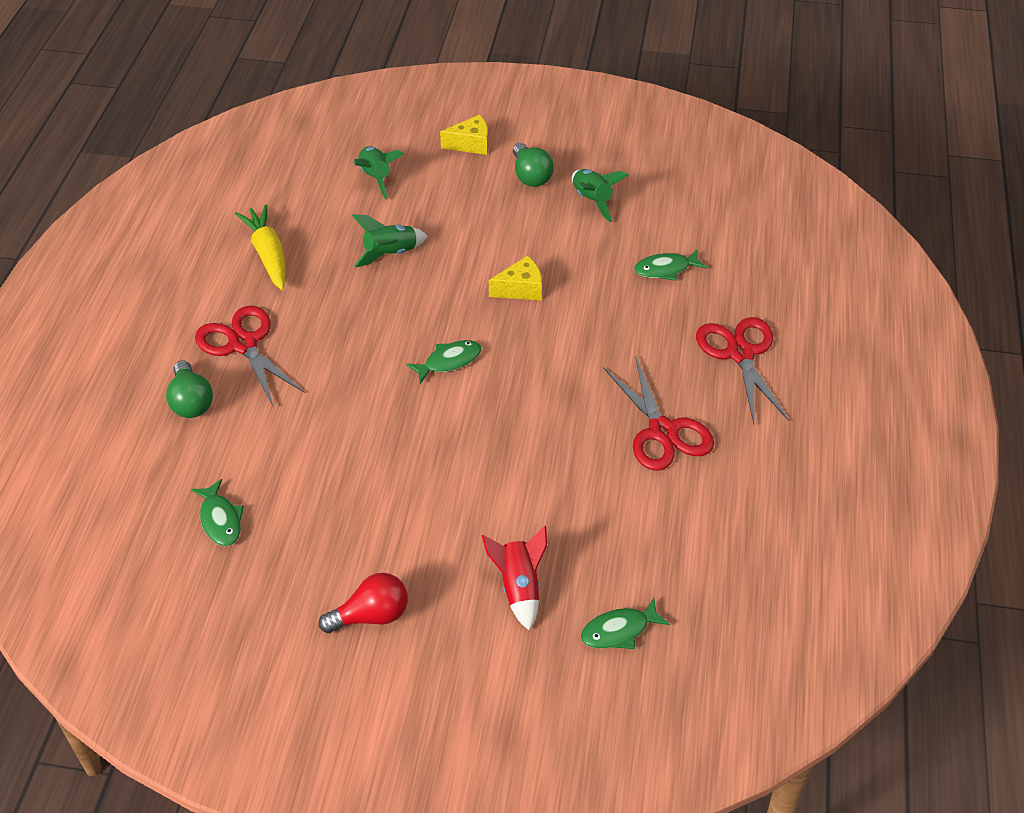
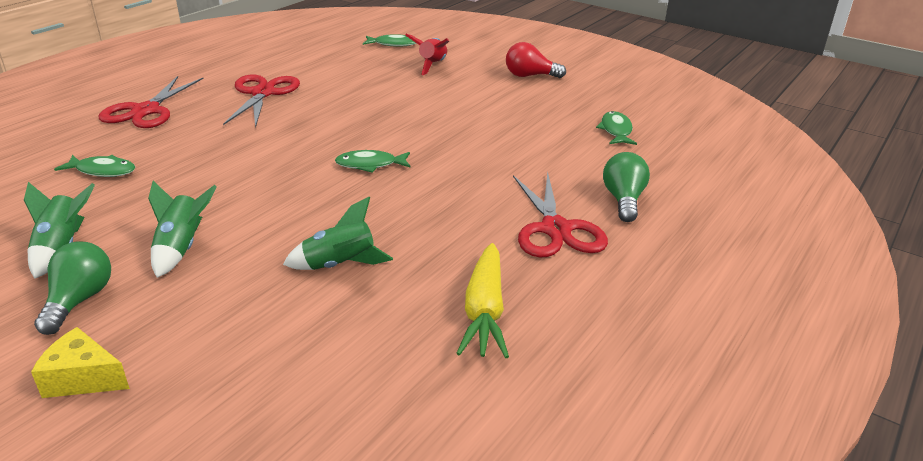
camera: 155 degrees left, 15 degrees down
(376, 178) = (267, 372): green rocket -> green rocket (181, 248)
(520, 289) = (247, 194): yellow cheese -> none

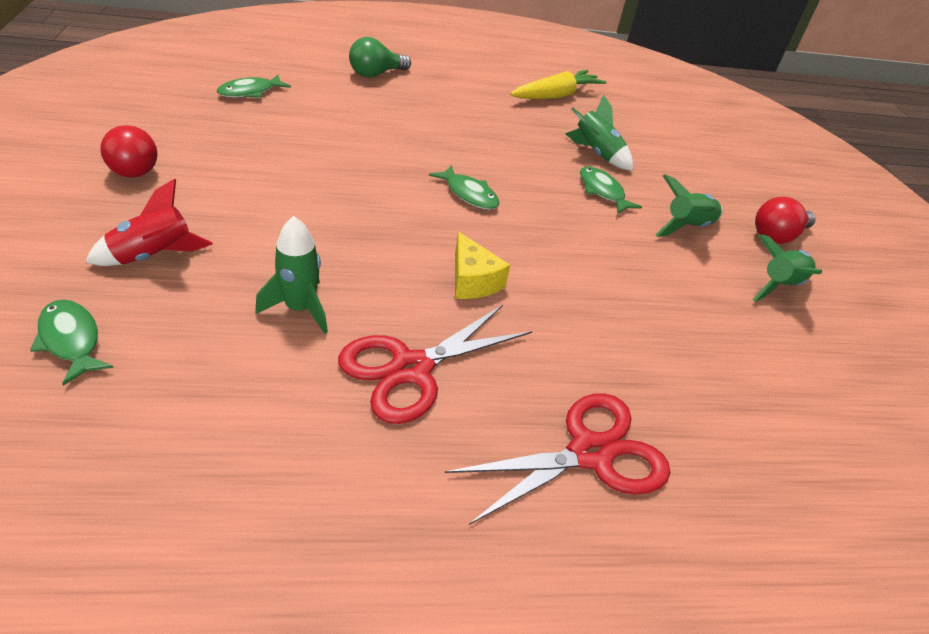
camera: 135 degrees left, 10 degrees up
(79, 300) = (777, 236): green light bulb -> red light bulb
(83, 378) = (788, 193): yellow cheese -> yellow cheese (472, 281)
(102, 171) = (708, 360): green fish -> green fish (602, 191)
(343, 83) = (300, 308): none -> green rocket
(555, 229) = (447, 91): red scissors -> none

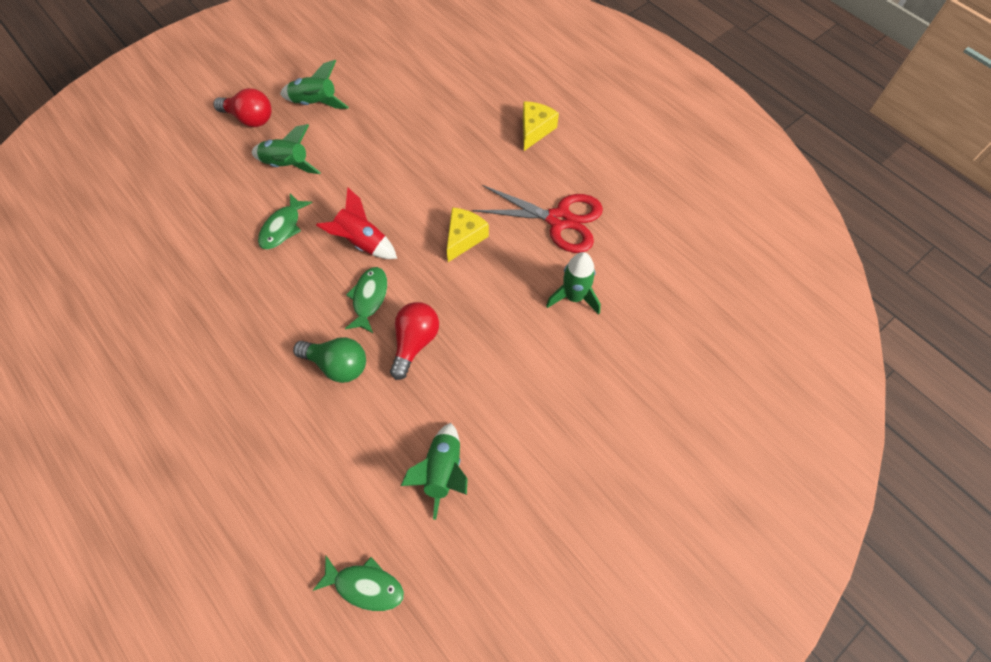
camera: 120 degrees left, 20 degrees up
(71, 340) = (704, 372): green fish -> none
(131, 167) = (562, 532): red light bulb -> red light bulb (415, 342)
(153, 256) = (618, 407): red rocket -> red rocket (362, 242)
(376, 74) = (213, 520): green light bulb -> green light bulb (337, 365)
(556, 96) = (119, 343): yellow carrot -> none
(590, 453) = (535, 130): red scissors -> yellow cheese
(596, 154) = (221, 258): green rocket -> green rocket (443, 471)

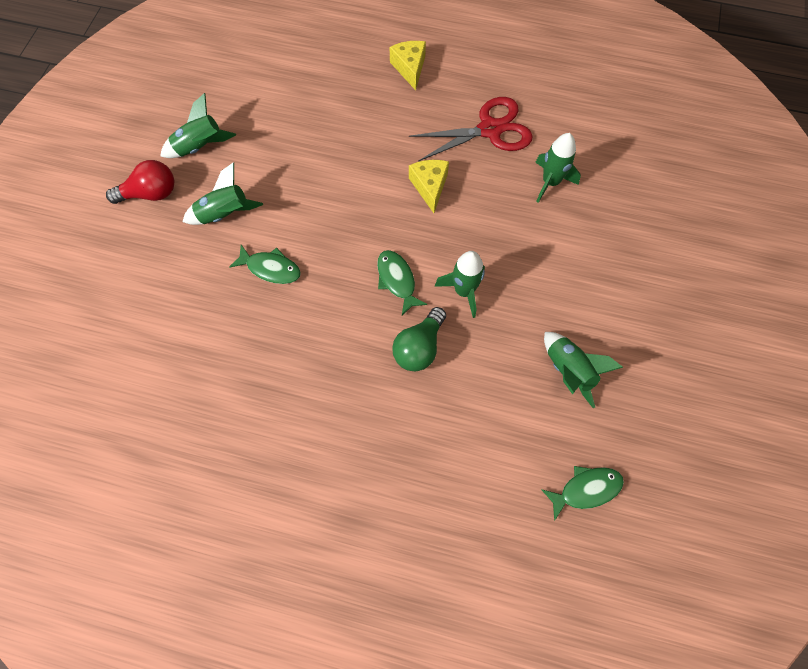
camera: 35 degrees left, 5 degrees up
(283, 227) = (270, 268): green fish -> green fish turned 60 degrees counterclockwise
(337, 365) = (419, 347): green light bulb -> green light bulb turned 135 degrees clockwise
(362, 242) = (350, 240): red rocket -> none
(415, 342) = (464, 291): red light bulb -> green rocket

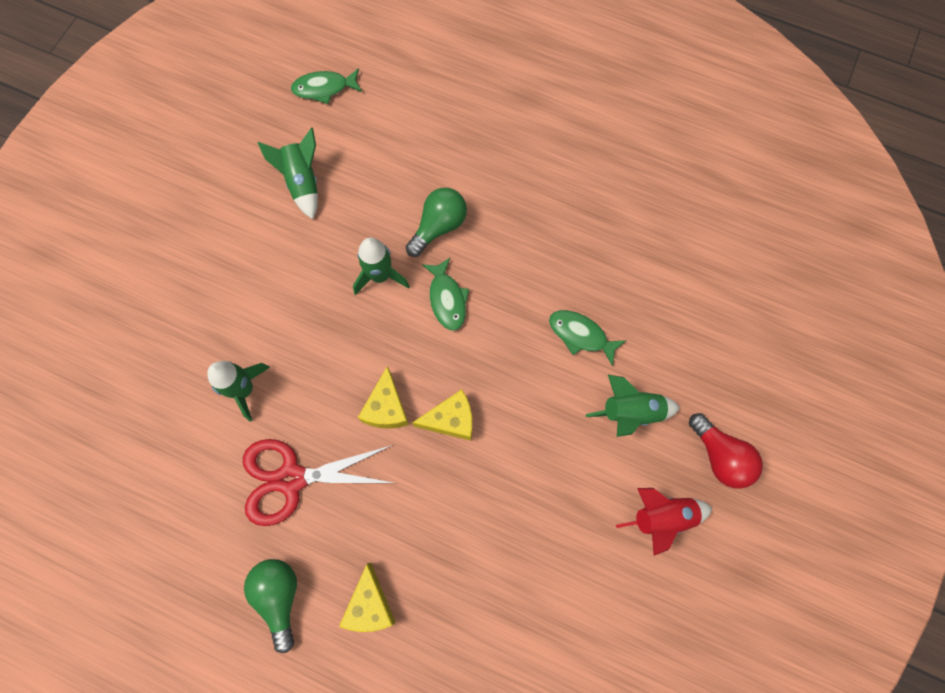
camera: 170 degrees left, 5 degrees up
(151, 193) = (720, 456): red light bulb -> red light bulb turned 120 degrees counterclockwise
(200, 147) = (661, 517): green rocket -> red rocket
(375, 186) = (451, 420): none -> yellow cheese
(474, 64) = (279, 596): none -> green light bulb

